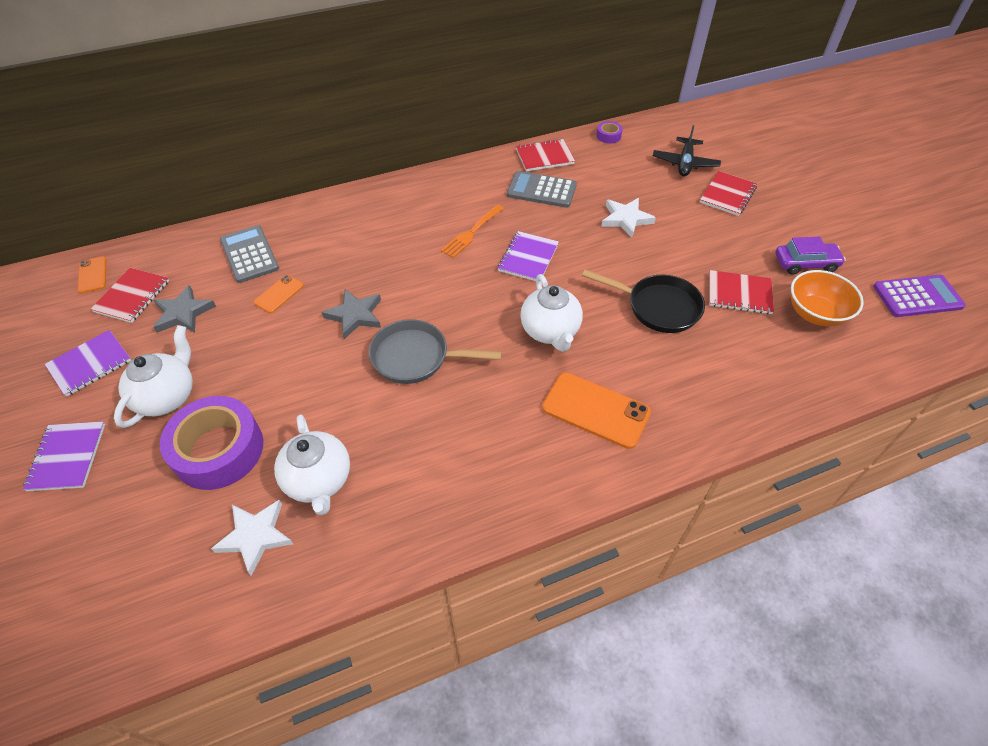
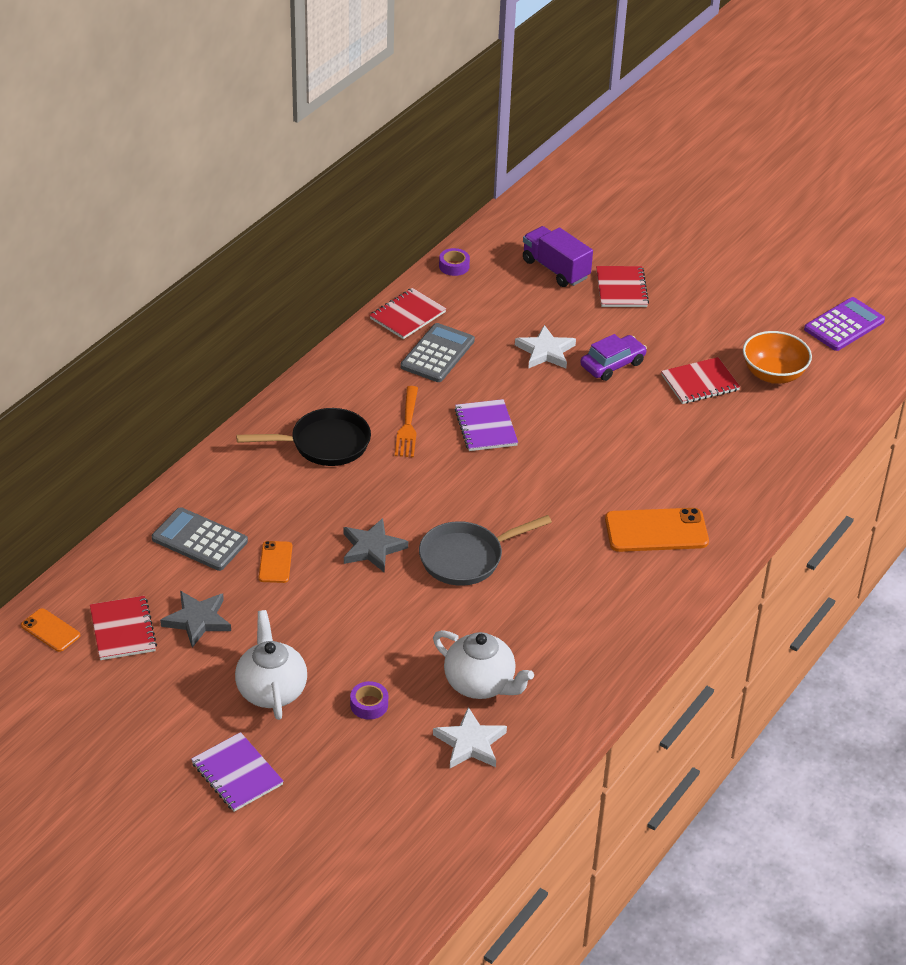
camera: 35 degrees left, 10 degrees down
(90, 364) = (159, 701): purple notebook -> none
(218, 450) = (369, 704): purple tape -> purple tape, size x0.42
(541, 190) = (437, 354): grey calculator -> grey calculator turned 135 degrees clockwise
(550, 331) = (565, 484): white teapot -> none
(658, 307) = (640, 424): black pan -> black pan (324, 444)
(685, 163) = (555, 269): black plane -> purple truck
(805, 263) = (736, 331): purple car -> purple car (612, 364)

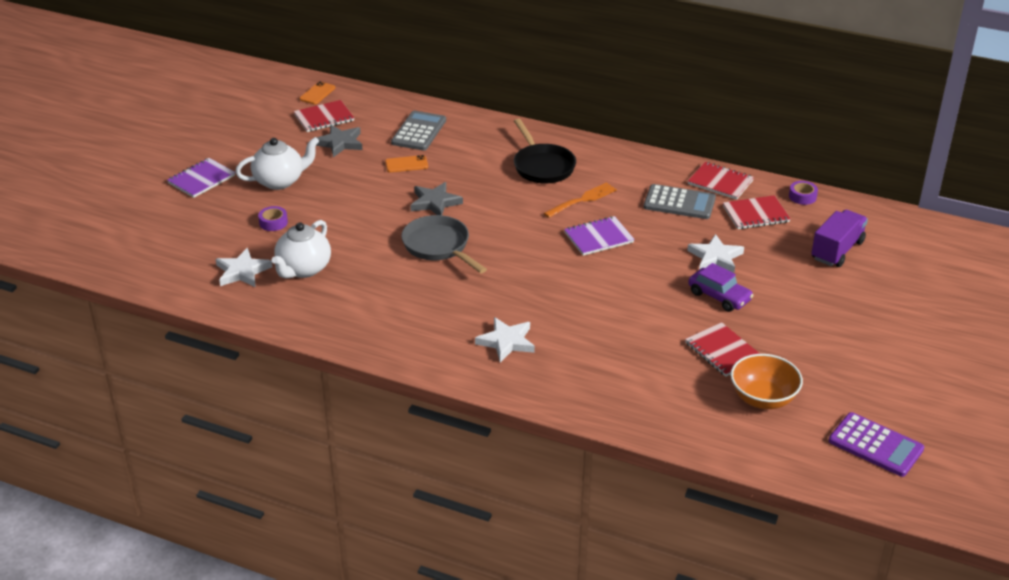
camera: 80 degrees right, 5 degrees down
(407, 425) = (582, 200): orange fork -> orange fork turned 150 degrees clockwise
(621, 288) = (835, 291): red notebook -> red notebook (756, 214)
(656, 530) = (506, 342): orange phone -> white star

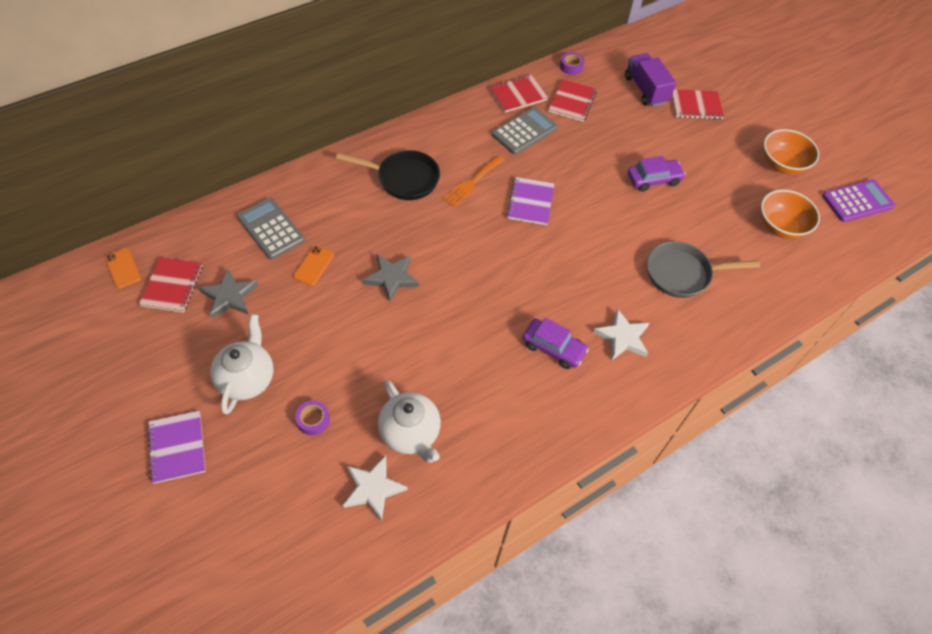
camera: 60 degrees left, 20 degrees up
(439, 246) = (458, 311): grey pan -> grey pan (682, 274)
(454, 308) = (553, 348): none -> purple car
(582, 200) = (472, 182): orange fork -> orange fork turned 135 degrees counterclockwise
(715, 257) = (606, 153): white star -> none
(723, 351) = (717, 216): red notebook -> red notebook (696, 106)
(857, 374) = (782, 164): none -> orange bowl

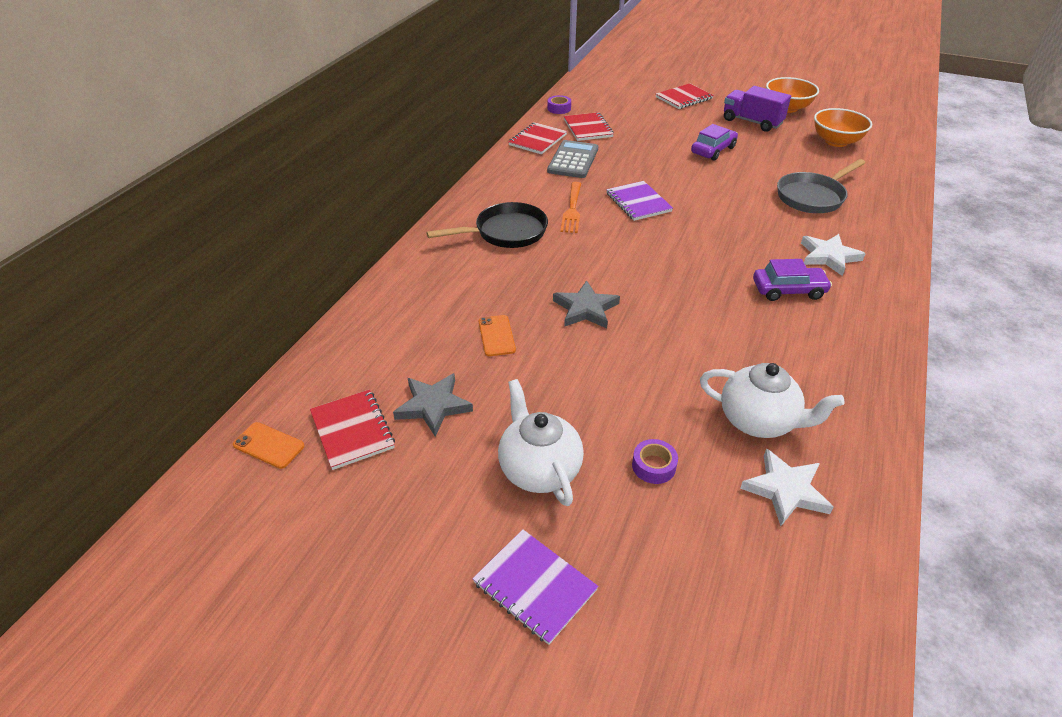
camera: 30 degrees left, 15 degrees down
(270, 229) = (414, 327): grey calculator -> none
(645, 90) = (635, 102): purple truck -> purple truck (752, 122)
(857, 201) = (861, 109): purple calculator -> none

